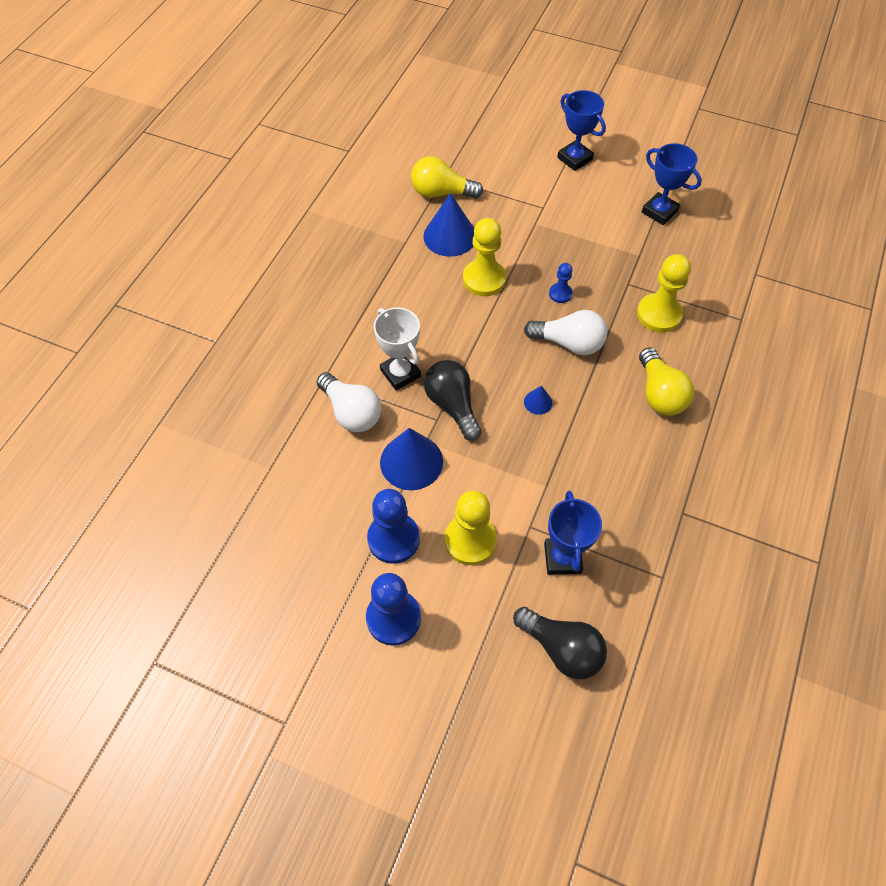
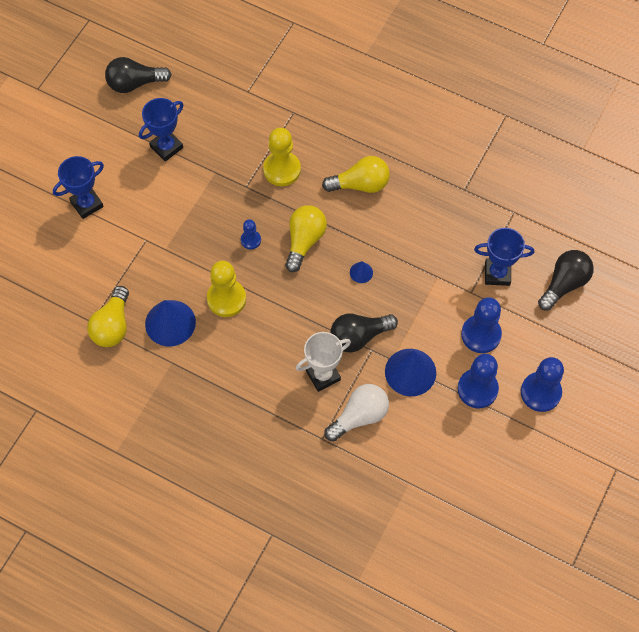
camera: 85 degrees left, 5 degrees up
(470, 540) = (481, 334): yellow pawn -> blue pawn
(569, 343) = (304, 241): white light bulb -> yellow light bulb
(731, 178) = (135, 83): none -> black light bulb

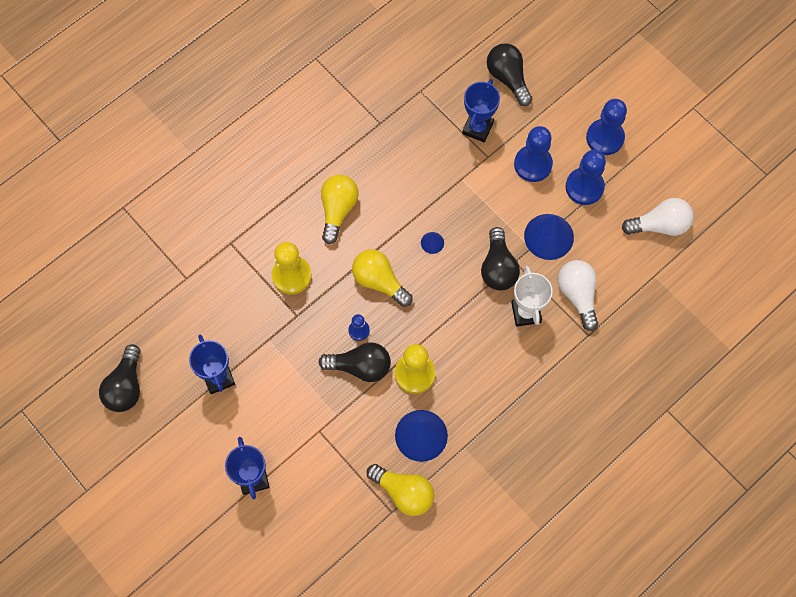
camera: 70 degrees left, 5 degrees up
(217, 252) = (360, 366): none -> black light bulb
(466, 472) = (659, 225): none -> white light bulb

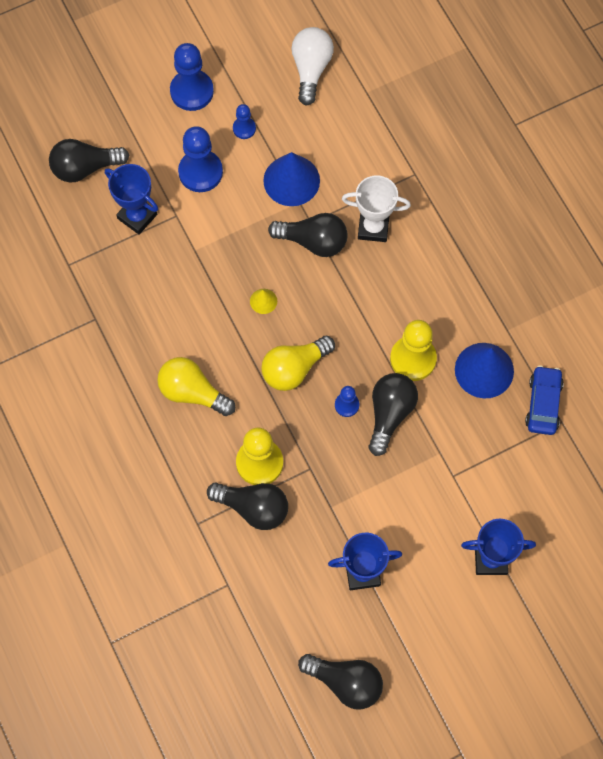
camera: 75 degrees left, 0 degrees up
(253, 281) = (253, 508): none -> black light bulb
(404, 492) = (543, 404): yellow light bulb -> blue car
(432, 242) = (263, 301): blue cone -> yellow cone
(577, 295) = (367, 171): white light bulb -> none
(584, 187) = (244, 128): blue pawn -> blue pawn, size x0.53

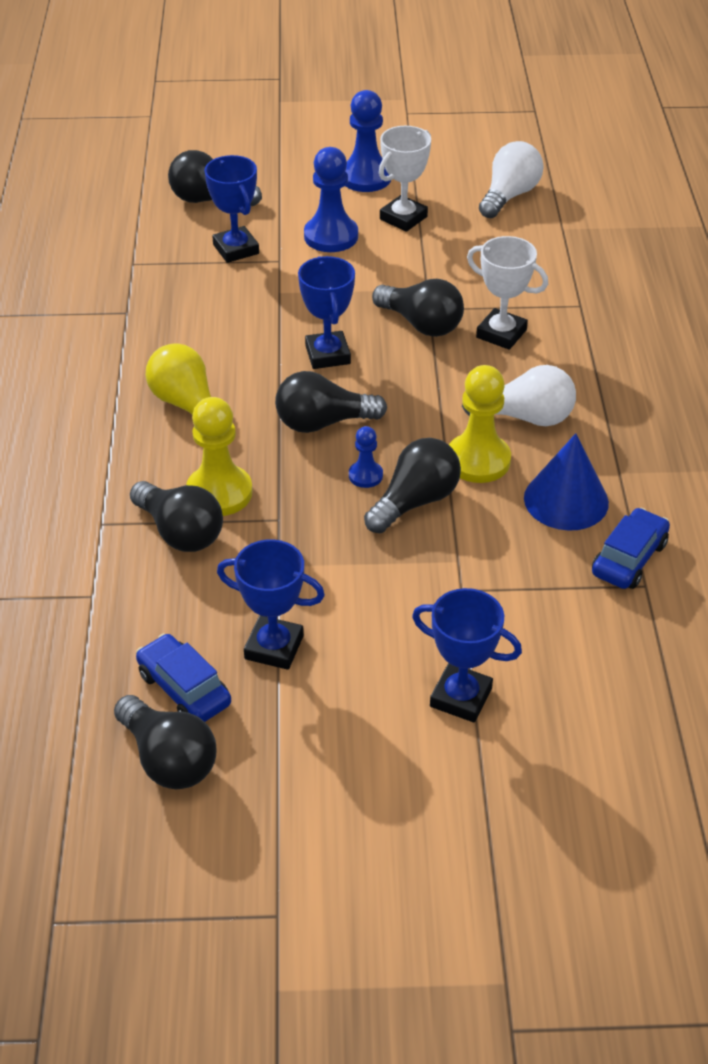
camera: 25 degrees right, 25 degrees down
(244, 128) = (403, 218): blue pawn -> white trophy
(263, 301) = (327, 355): yellow cone -> blue trophy
(291, 180) = (429, 270): blue cone -> none
(294, 369) = (323, 423): yellow light bulb -> black light bulb
(326, 628) = (184, 689): none -> blue car
(426, 305) = (525, 417): none -> white light bulb

